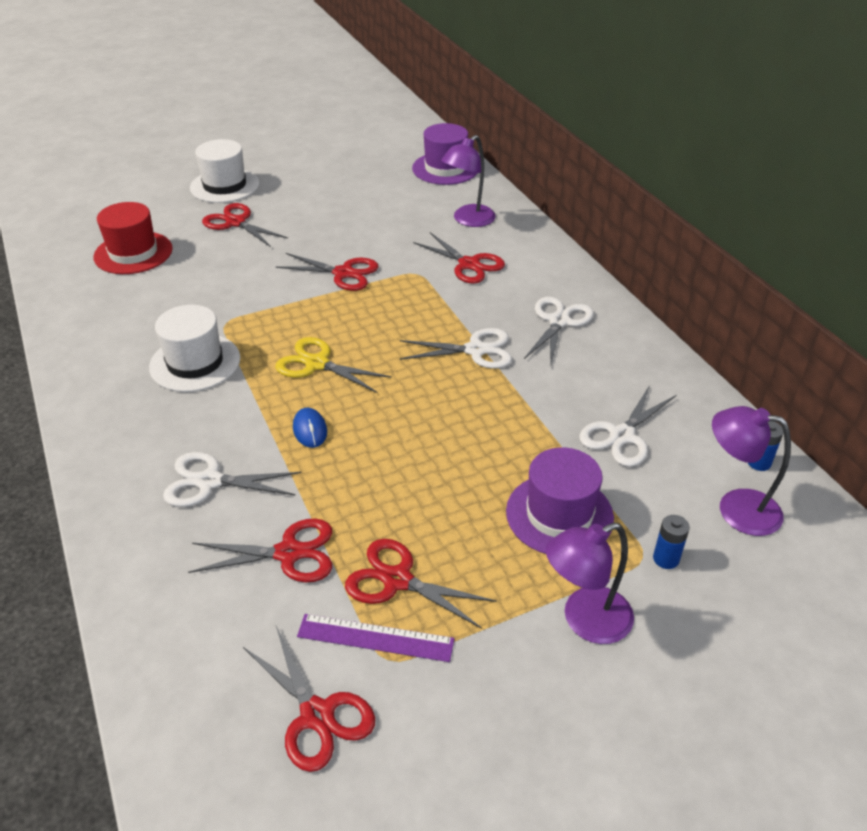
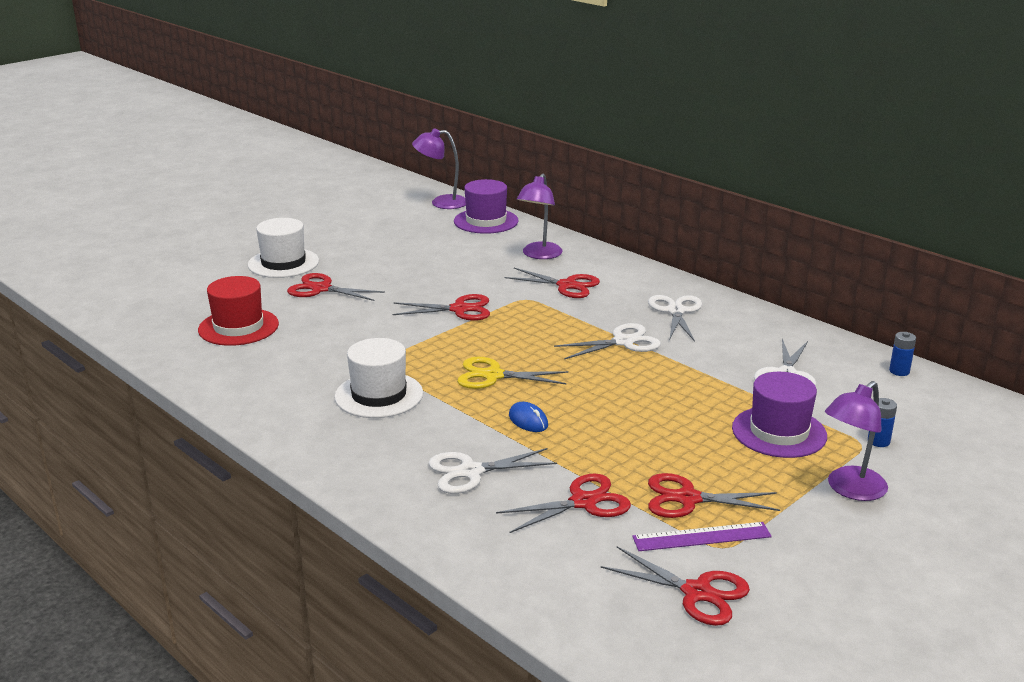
camera: 20 degrees left, 15 degrees down
(736, 508) = (904, 401): purple lamp -> purple lamp (441, 203)

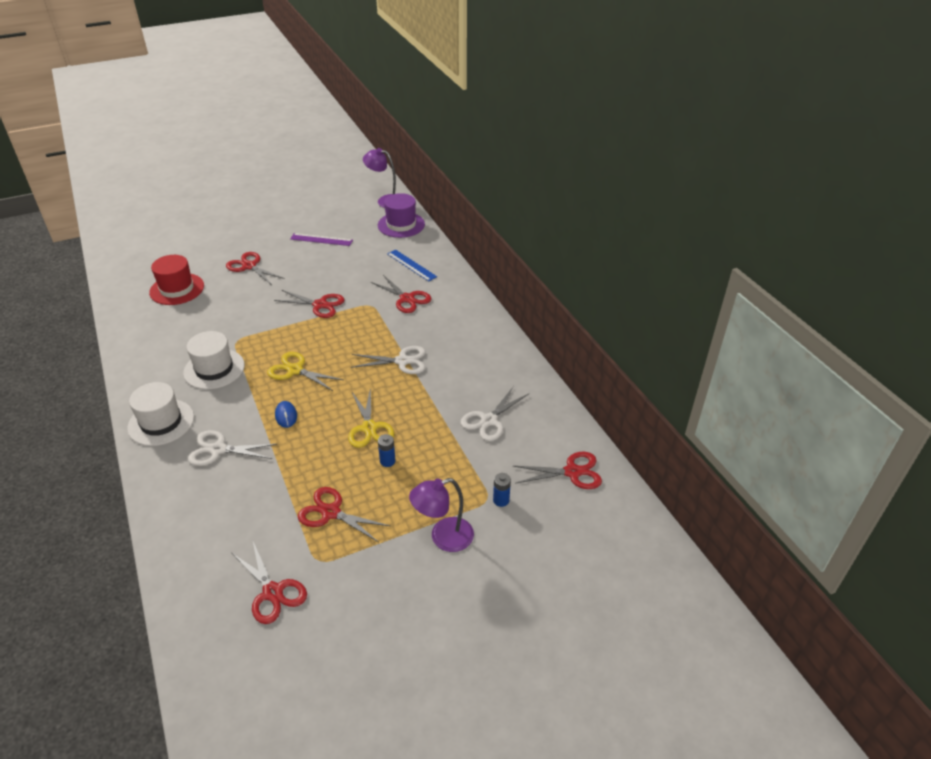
camera: 20 degrees right, 15 degrees up
(283, 263) = (244, 237): white hat -> white hat (161, 422)
(539, 255) = (411, 265): purple lamp -> blue ruler
(584, 502) = (265, 495): red scissors -> red scissors (572, 472)
(649, 410) = (369, 428): none -> yellow scissors
(676, 311) = (461, 341): white scissors -> none
(701, 537) = (313, 547): purple ruler -> purple ruler (321, 239)
(779, 432) = (439, 472): purple hat -> none
(899, 371) = (573, 439): blue battery -> blue battery (387, 461)

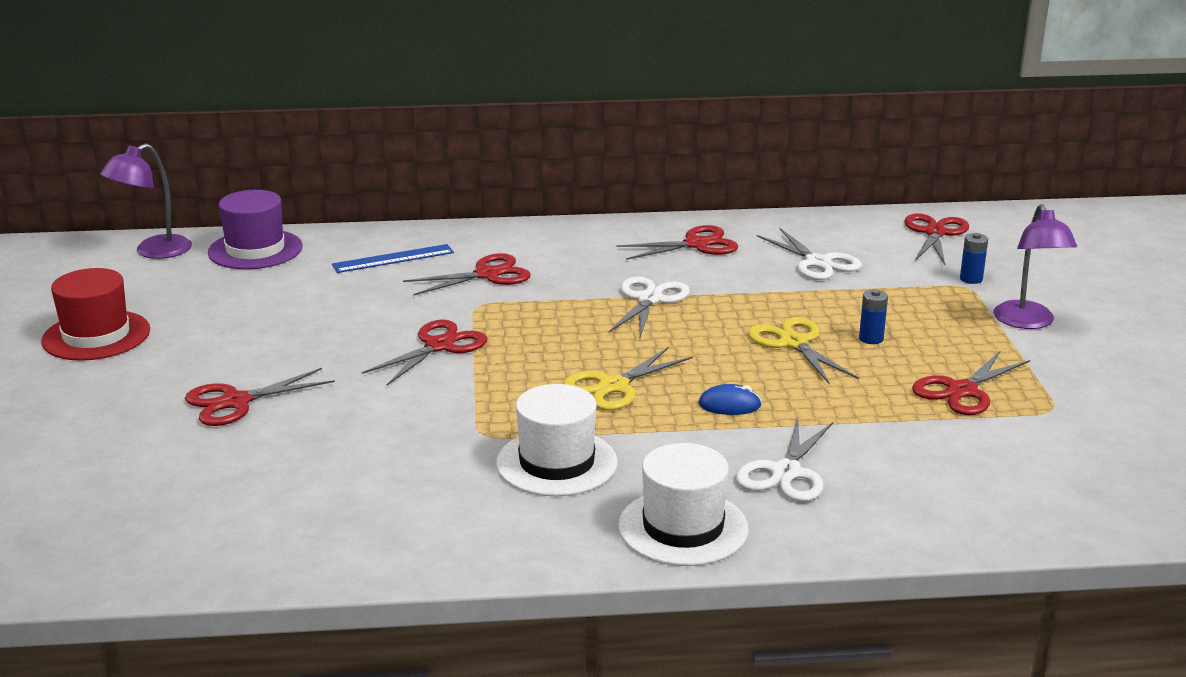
camera: 70 degrees left, 15 degrees down
(177, 289) = (237, 490): red hat -> red hat (96, 336)
(273, 592) = (1106, 449): red scissors -> red scissors (696, 244)
(321, 239) = (220, 322): purple ruler -> none
(369, 428) = (793, 343): yellow scissors -> yellow scissors turned 120 degrees counterclockwise

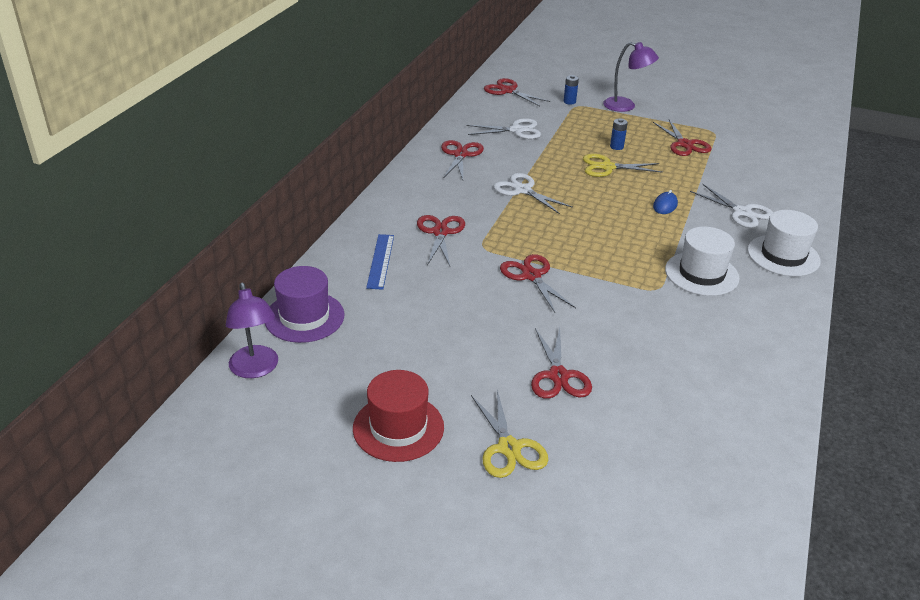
camera: 65 degrees left, 10 degrees up
(613, 386) = (623, 232): yellow scissors -> yellow scissors (509, 448)

